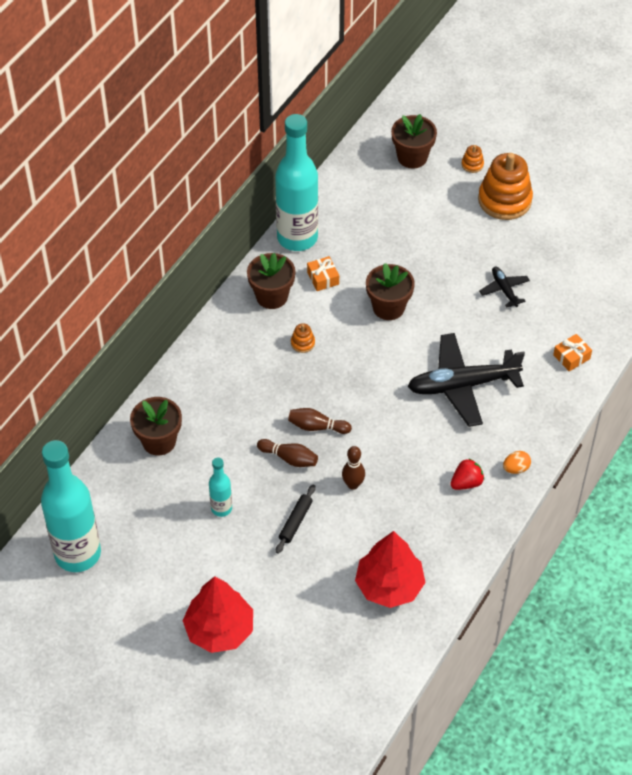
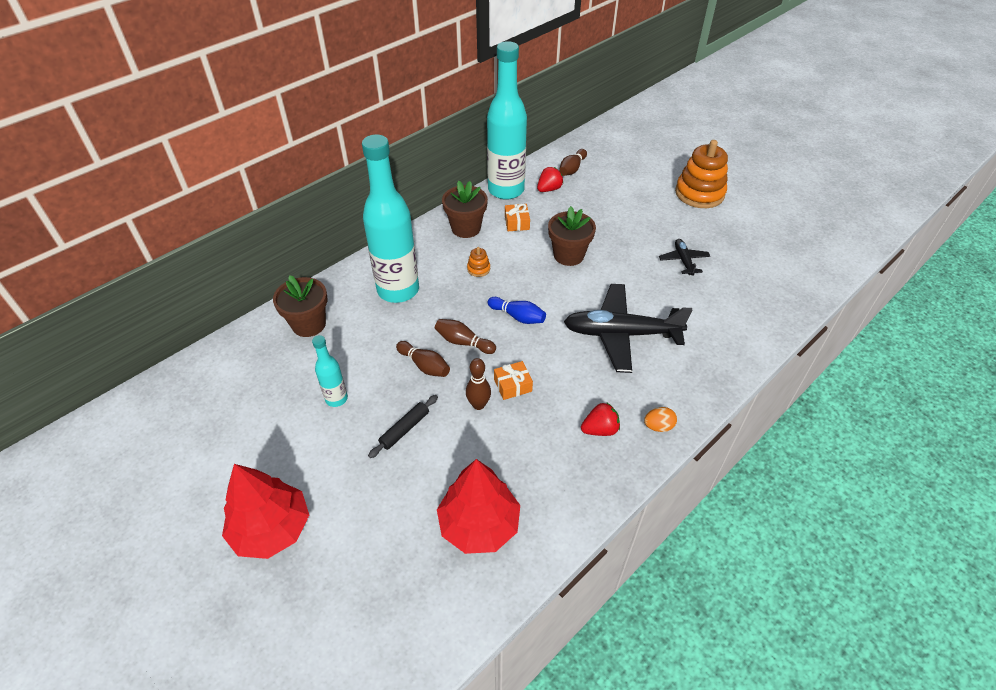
camera: 15 degrees right, 5 degrees down
(78, 554) = (175, 411): turquoise bottle -> turquoise bottle (398, 290)
(343, 227) = (549, 189): none -> red strawberry
(359, 388) = (518, 316): none -> blue bowling pin
(360, 194) = (572, 169): none -> brown bowling pin
(412, 157) = (624, 152): brown flower pot -> none
(472, 164) = (676, 164): orange stacking toy -> none
(571, 357) = (740, 330): orange gift -> orange gift (513, 385)

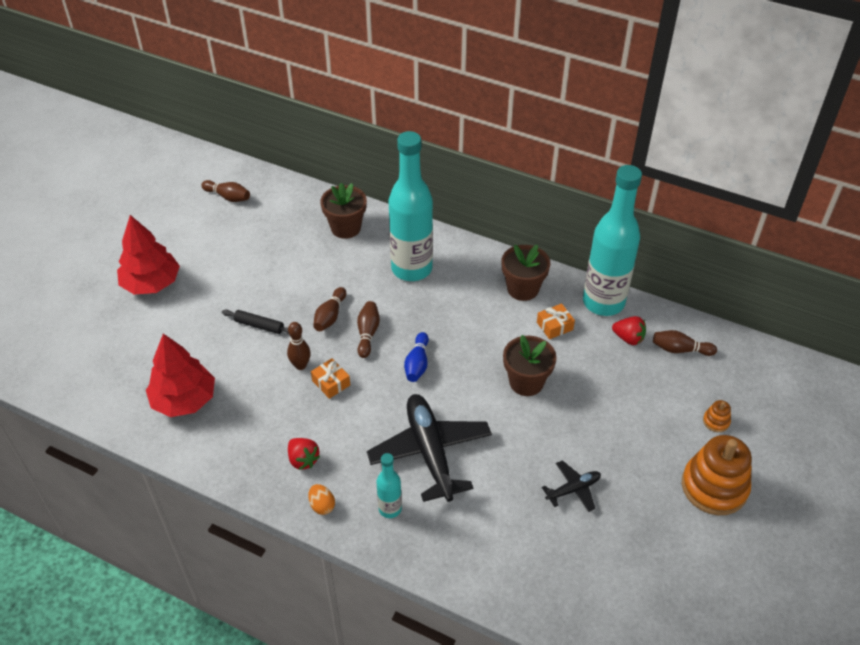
camera: 70 degrees right, 0 degrees up
(178, 417) = (228, 197): none -> brown bowling pin
(336, 399) = (275, 274): turquoise bottle -> turquoise bottle (390, 509)
(478, 269) = (468, 316): orange stacking toy -> orange stacking toy (716, 421)

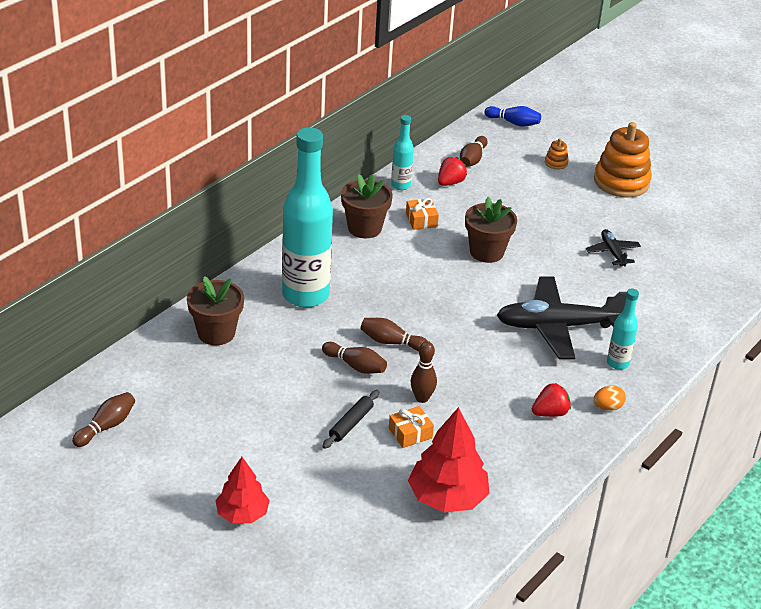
camera: 80 degrees left, 10 degrees down
(151, 283) = (242, 514): red tree -> red tree, size x0.65
(331, 383) = (453, 379): orange gift -> orange gift (410, 433)
(417, 364) = (444, 315): blue bowling pin -> blue bowling pin (513, 123)
(603, 302) = (400, 185): turquoise bottle -> turquoise bottle, size x0.46

